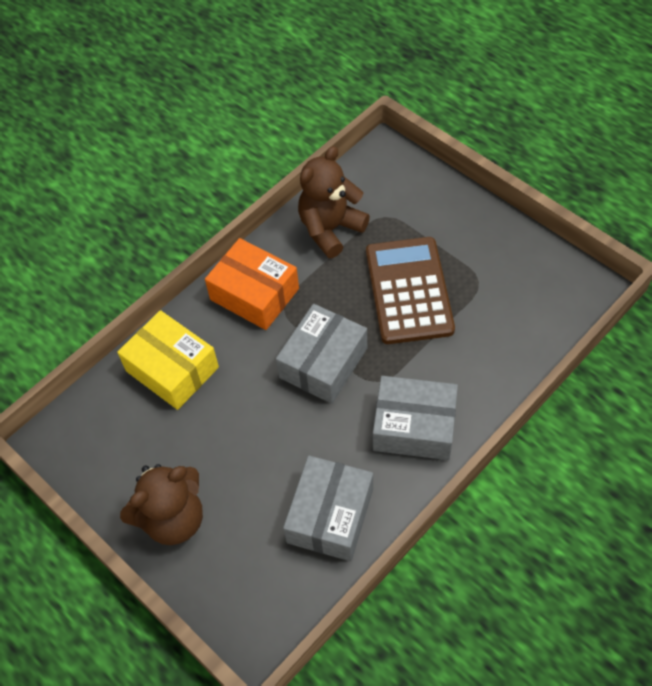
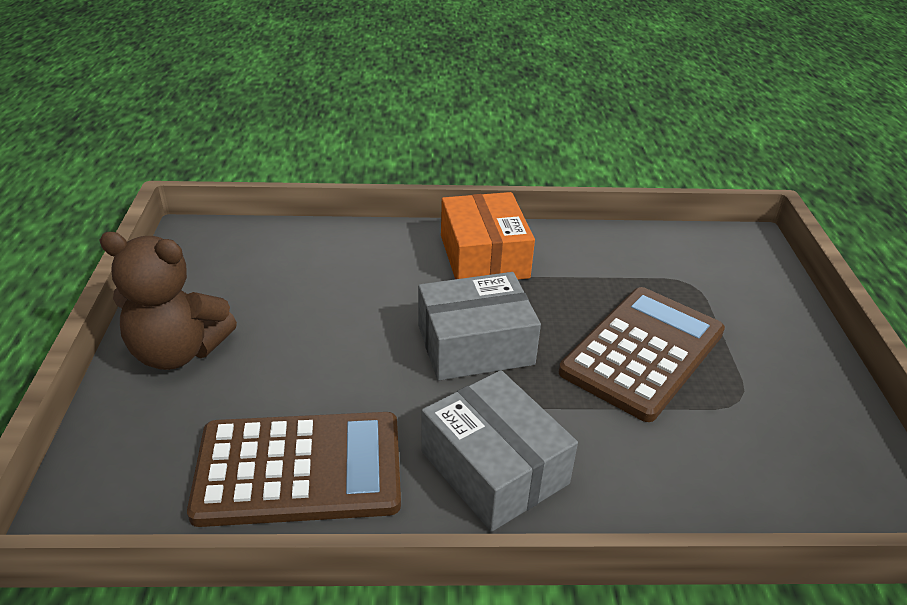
camera: 40 degrees right, 20 degrees down
(172, 369) = (342, 256): yellow box -> none
(330, 229) = (619, 259): brown teddy bear -> none
(330, 515) = (299, 469): grey box -> brown calculator

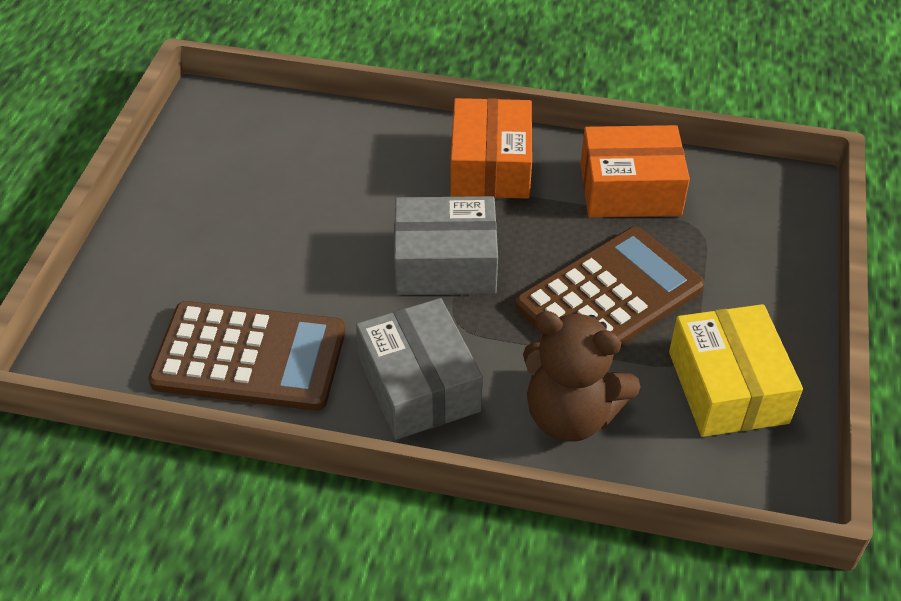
camera: 15 degrees right, 10 degrees up
(178, 351) = (169, 228): brown teddy bear -> brown teddy bear (570, 415)
(616, 260) = (630, 189): none -> orange box
(792, 417) = (727, 387): none -> yellow box

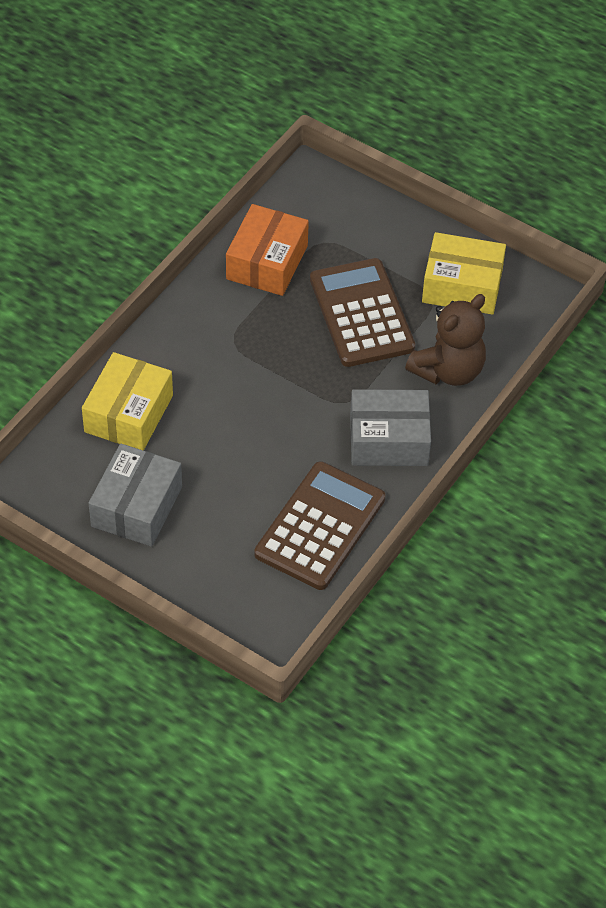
camera: 70 degrees left, 5 degrees up
(342, 147) = (129, 414): none -> yellow box
(445, 263) = (286, 390): grey box -> grey box (136, 506)
(491, 166) = (200, 331): orange box -> none

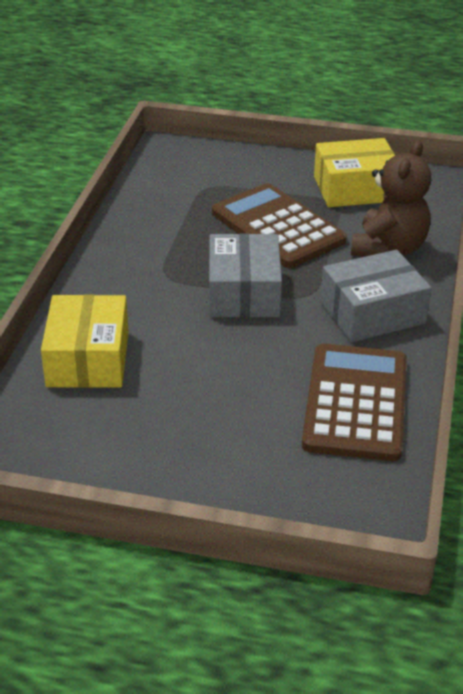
camera: 20 degrees left, 15 degrees down
(136, 506) = (142, 440): grey box -> grey box (244, 293)
(267, 262) = (163, 211): orange box -> none

